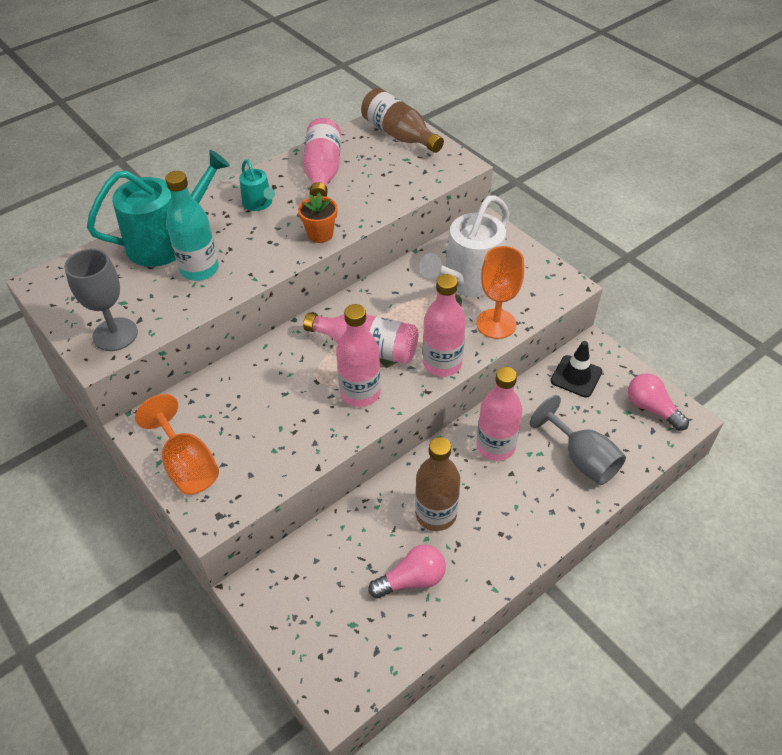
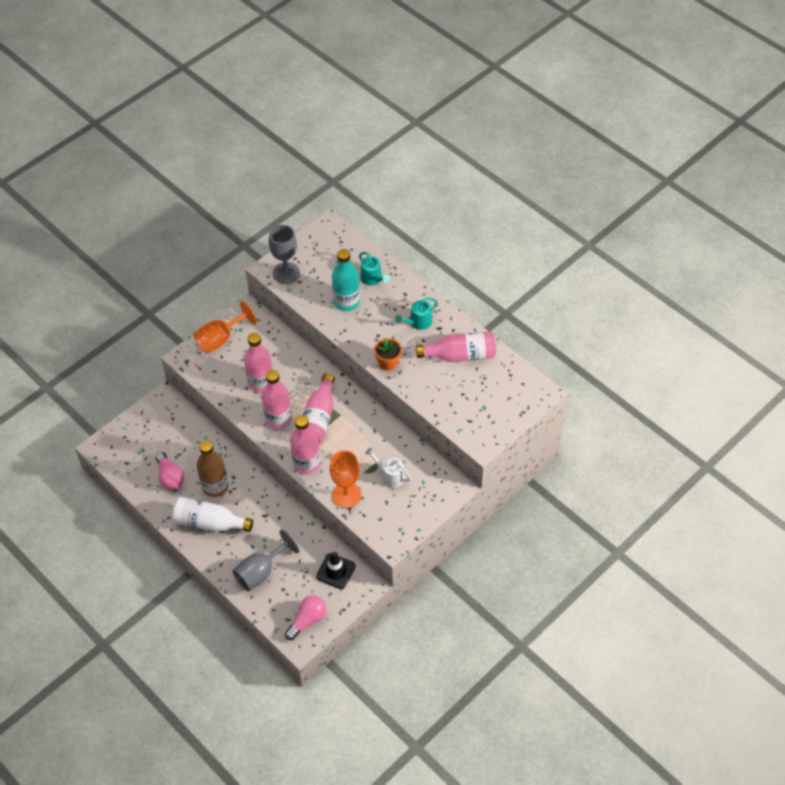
camera: 85 degrees right, 5 degrees up
(166, 241) = (373, 279): turquoise watering can -> turquoise watering can, size x0.50
(399, 135) = (516, 400): brown bottle -> none
(468, 281) = (390, 476): white watering can -> white watering can, size x0.50
(495, 446) = (269, 519): pink bottle -> pink bottle (261, 383)
(500, 523) = (209, 523): none -> white bottle

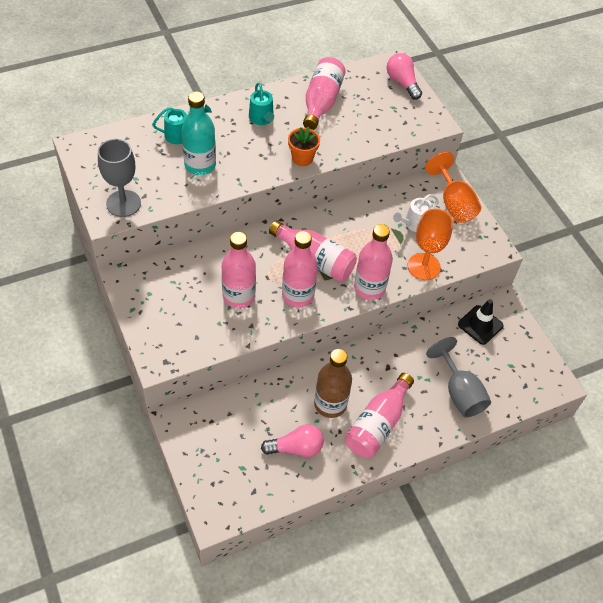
camera: 75 degrees left, 0 degrees up
(209, 523) = (377, 424): white bottle -> pink bottle
(220, 339) = (152, 317): orange goblet -> orange goblet (453, 203)
(307, 620) = (531, 368): pink light bulb -> pink light bulb (402, 83)

